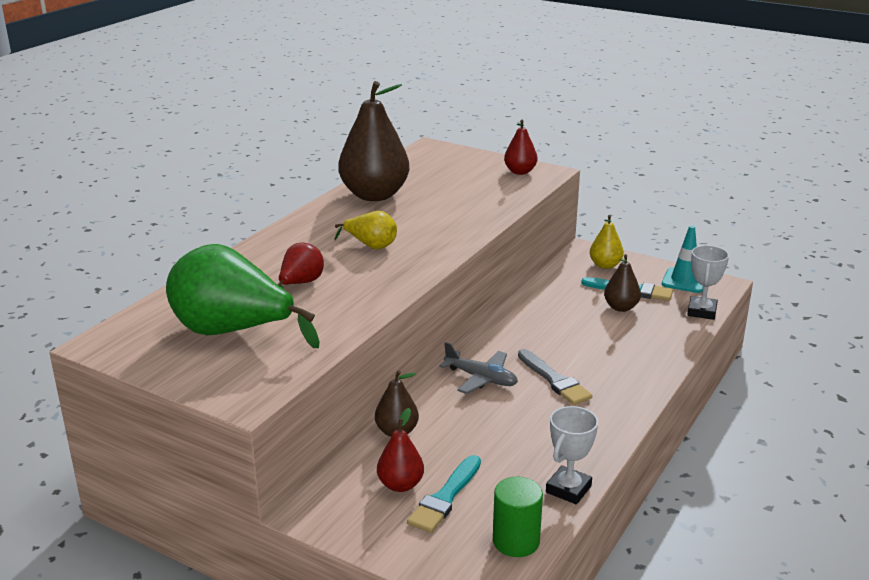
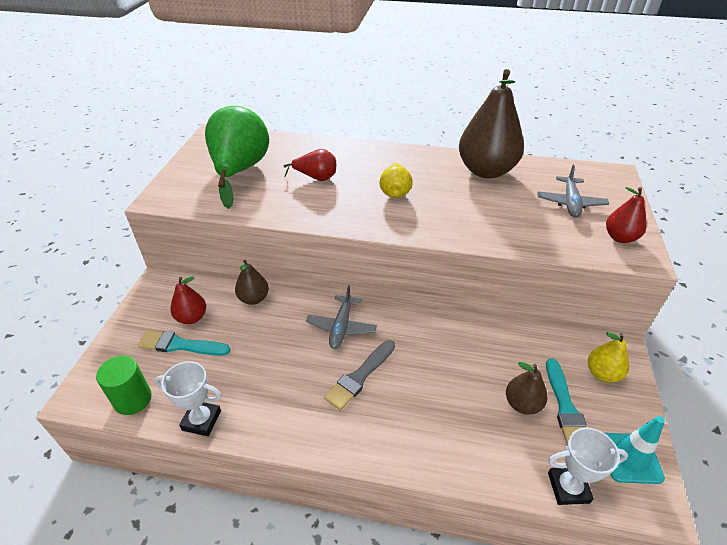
camera: 70 degrees right, 15 degrees up
(459, 175) = (570, 203): none -> grey plane

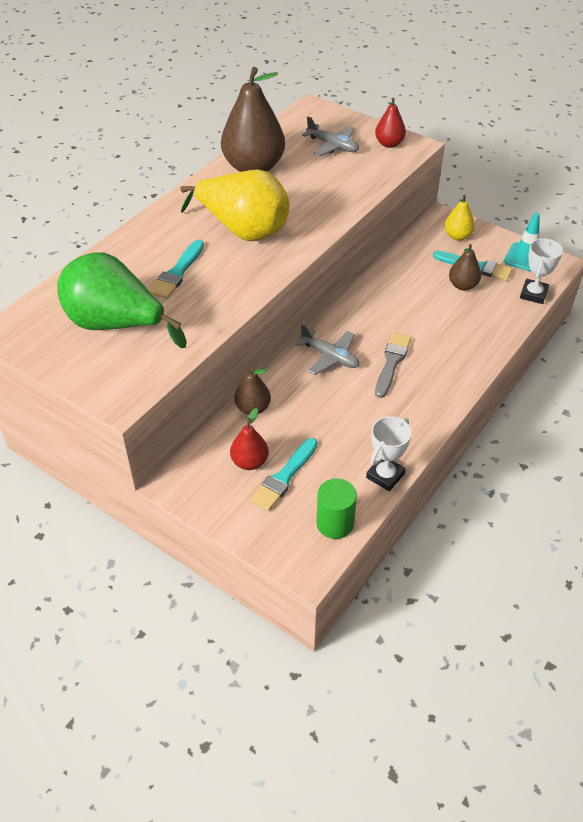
camera: 65 degrees left, 5 degrees up
(316, 178) = (177, 273): red pear -> turquoise brush
(360, 376) = (392, 362): grey brush -> grey brush turned 135 degrees counterclockwise
(395, 191) = (243, 230): yellow pear -> yellow pear, size x2.02

